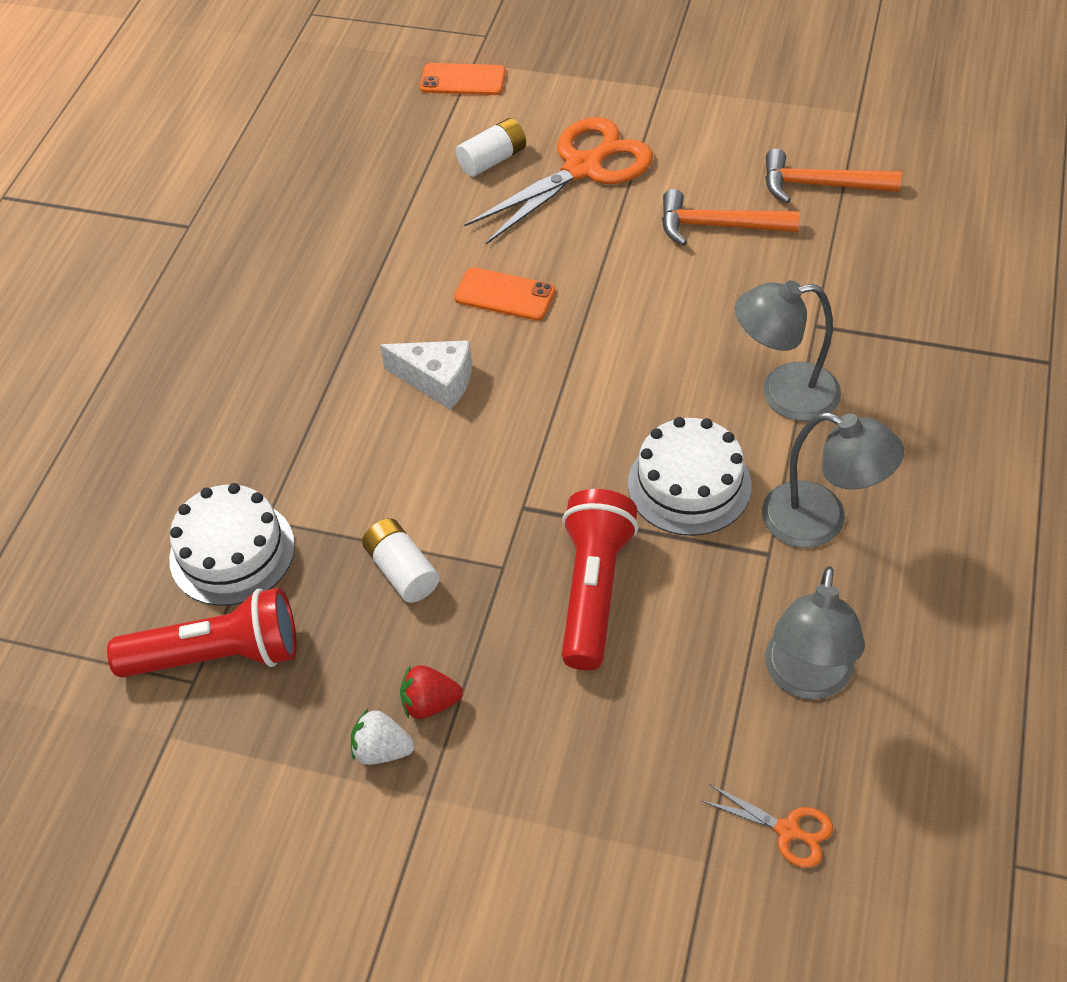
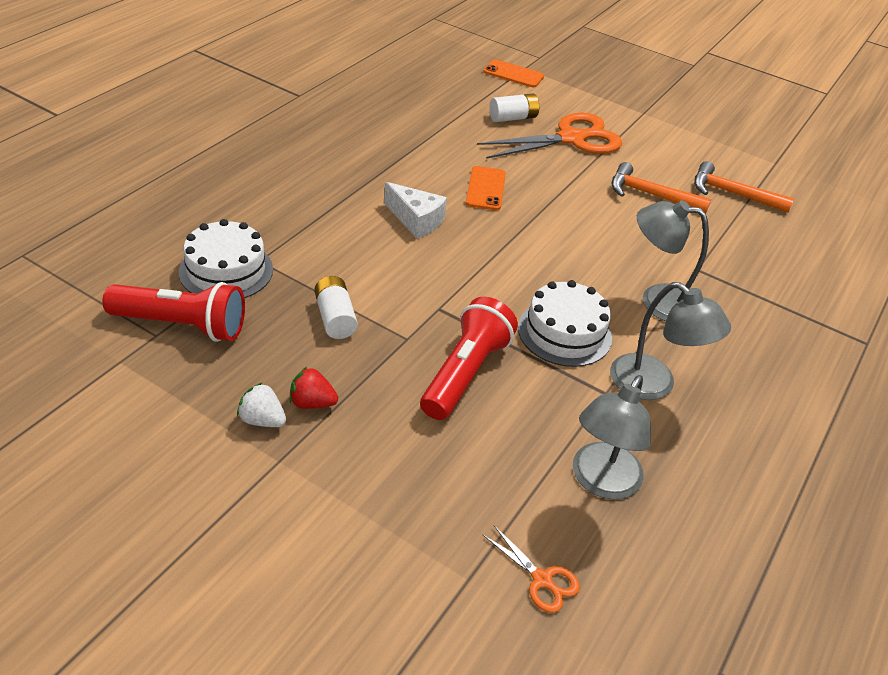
camera: 10 degrees right, 10 degrees down
(505, 295) = (485, 188): orange phone -> orange phone turned 60 degrees clockwise

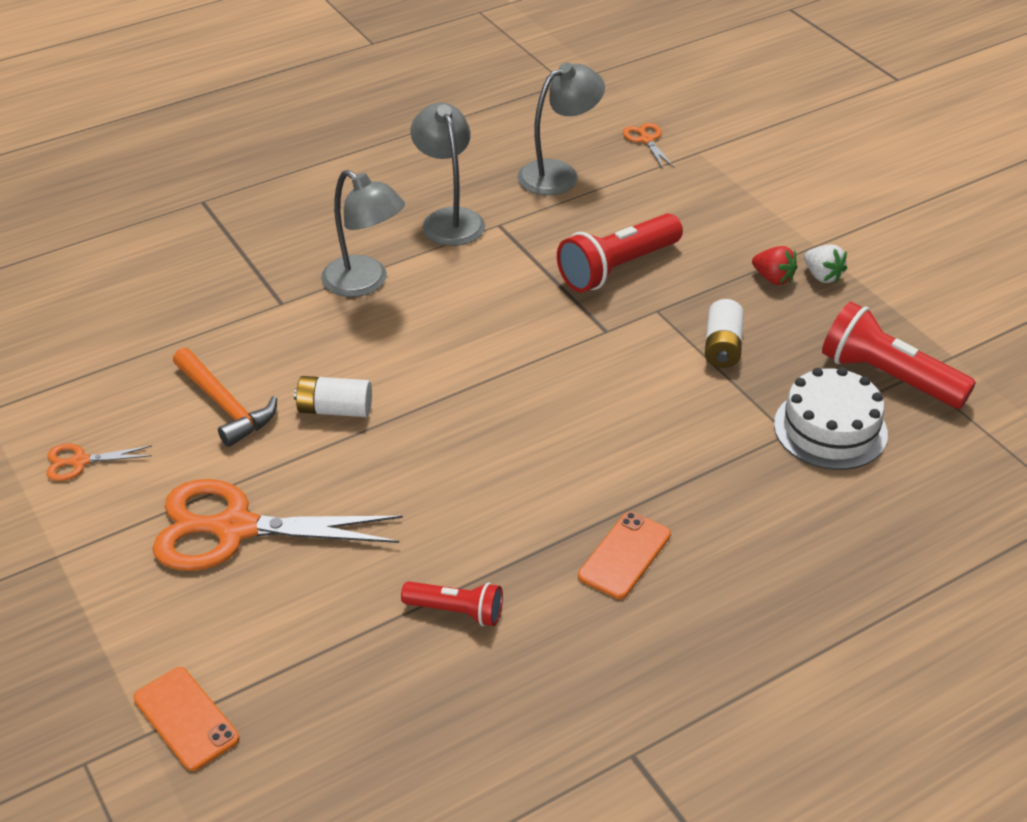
camera: 150 degrees left, 0 degrees up
(416, 220) = (568, 442): white cheese -> none
(422, 128) = (456, 611): none -> red flashlight
(485, 188) = (441, 469): orange phone -> orange phone (625, 555)
(513, 118) = (288, 598): white battery -> white battery (335, 409)
(564, 332) = (492, 278): white cake -> none
(689, 151) = (80, 461): none -> orange scissors
(732, 193) = (113, 381): orange hammer -> none

